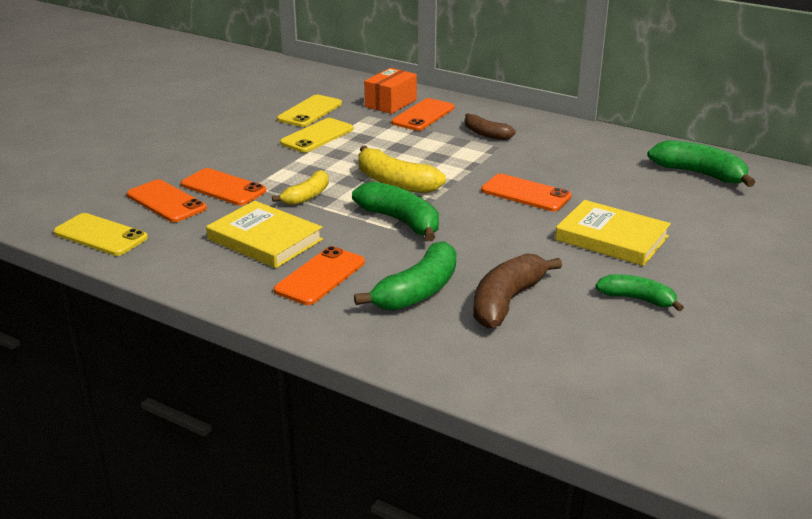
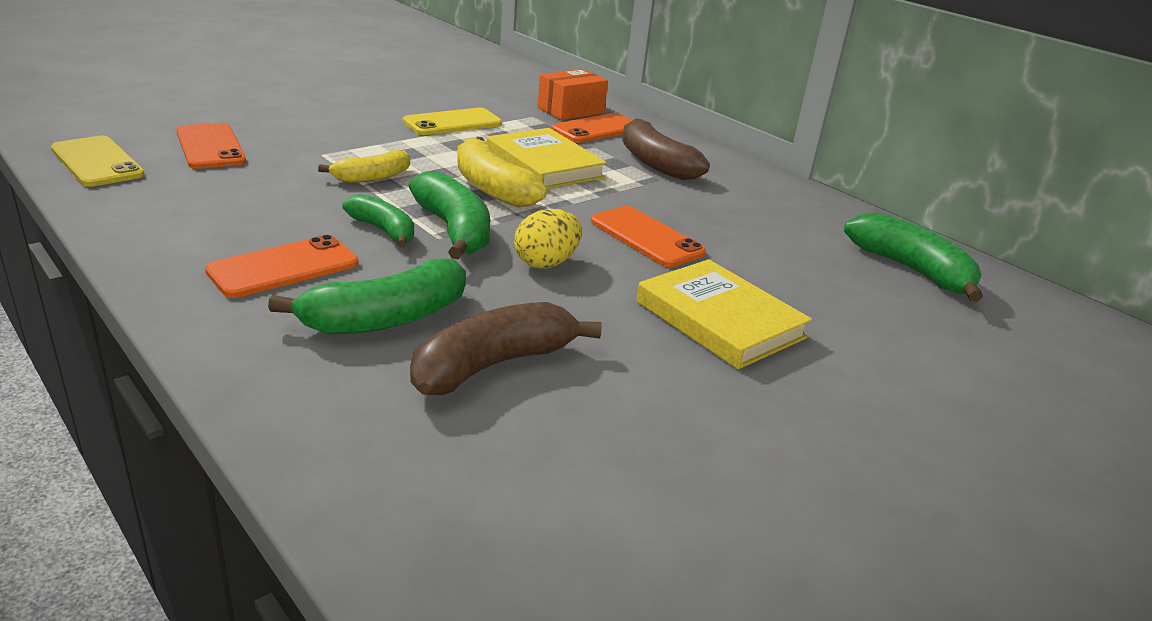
camera: 15 degrees right, 0 degrees up
(223, 188) = (289, 148): orange phone -> none
(265, 239) = (268, 210): yellow book -> yellow book (544, 165)
(310, 111) = (471, 99): yellow phone -> none
(479, 228) = (546, 263): none -> yellow egg
(485, 134) = (655, 163): brown banana -> brown banana, size x1.57
(637, 299) = (691, 415): green banana -> green banana (384, 230)

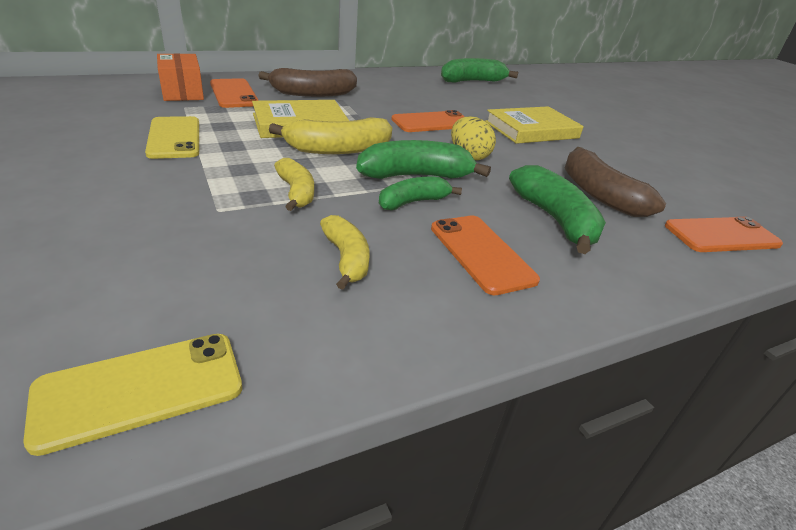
camera: 75 degrees left, 5 degrees up
(210, 147) = (143, 281): orange phone -> orange phone (722, 235)
(255, 206) = (346, 259): none -> yellow banana

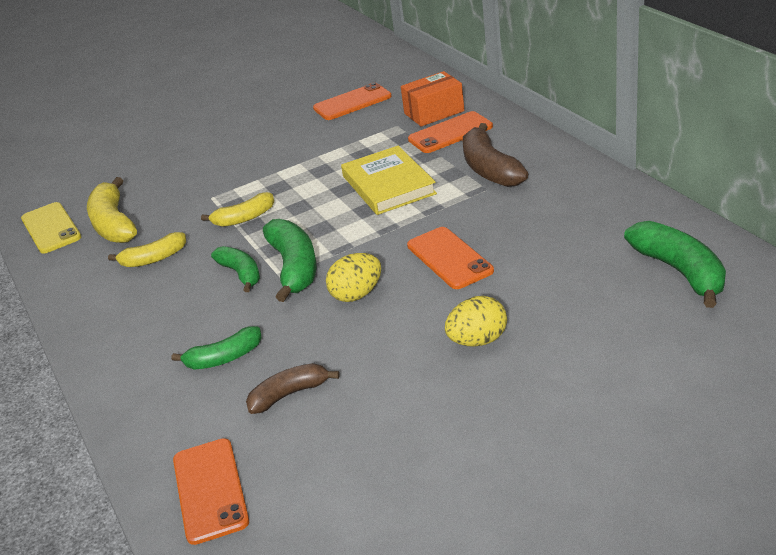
camera: 95 degrees right, 0 degrees up
(174, 138) = (324, 145): yellow phone -> none
(338, 149) = (336, 217): yellow banana -> yellow banana (114, 224)
(481, 253) = (163, 317): orange phone -> orange phone (352, 102)
(531, 130) = (478, 340): yellow book -> yellow egg
(555, 220) = (224, 358): green banana -> green banana, size x0.64
(599, 194) = (289, 394): brown banana -> brown banana, size x0.64

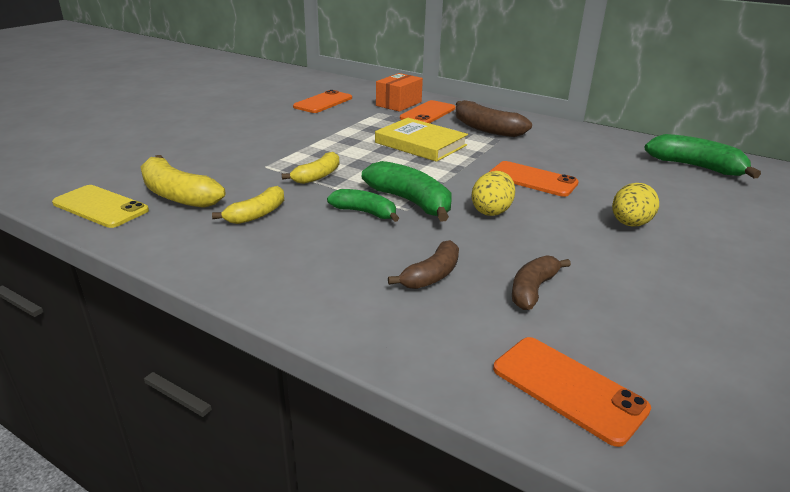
camera: 35 degrees left, 5 degrees down
(224, 358) = (431, 275): green banana -> brown banana

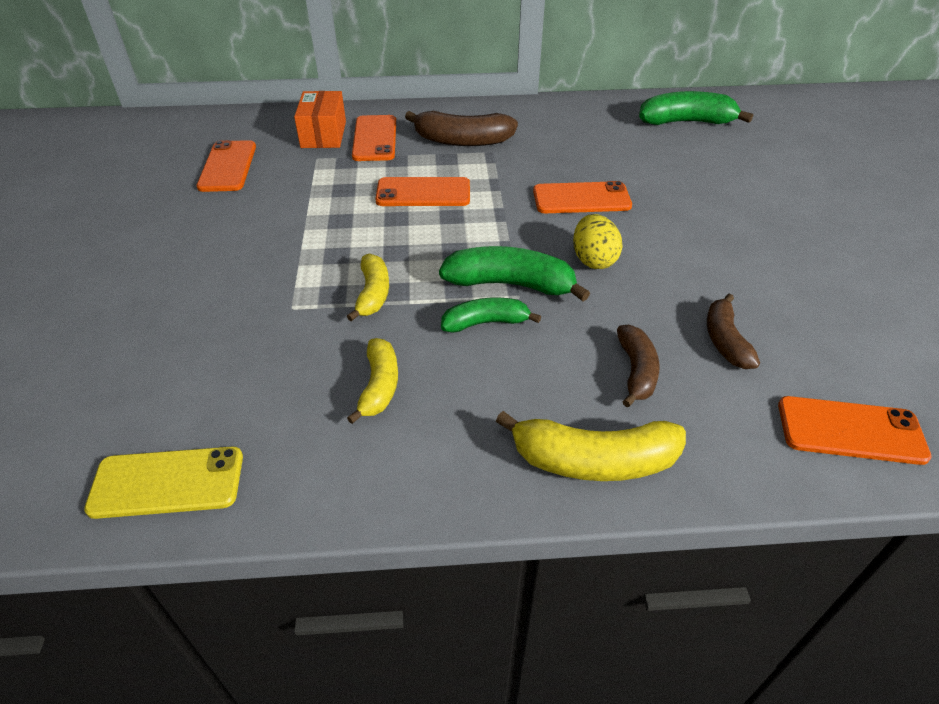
camera: 35 degrees left, 15 degrees up
(177, 195) = (245, 408): yellow banana -> yellow banana (593, 460)
(420, 144) = (423, 193): yellow book -> orange phone
(629, 224) = (711, 220): yellow egg -> none

